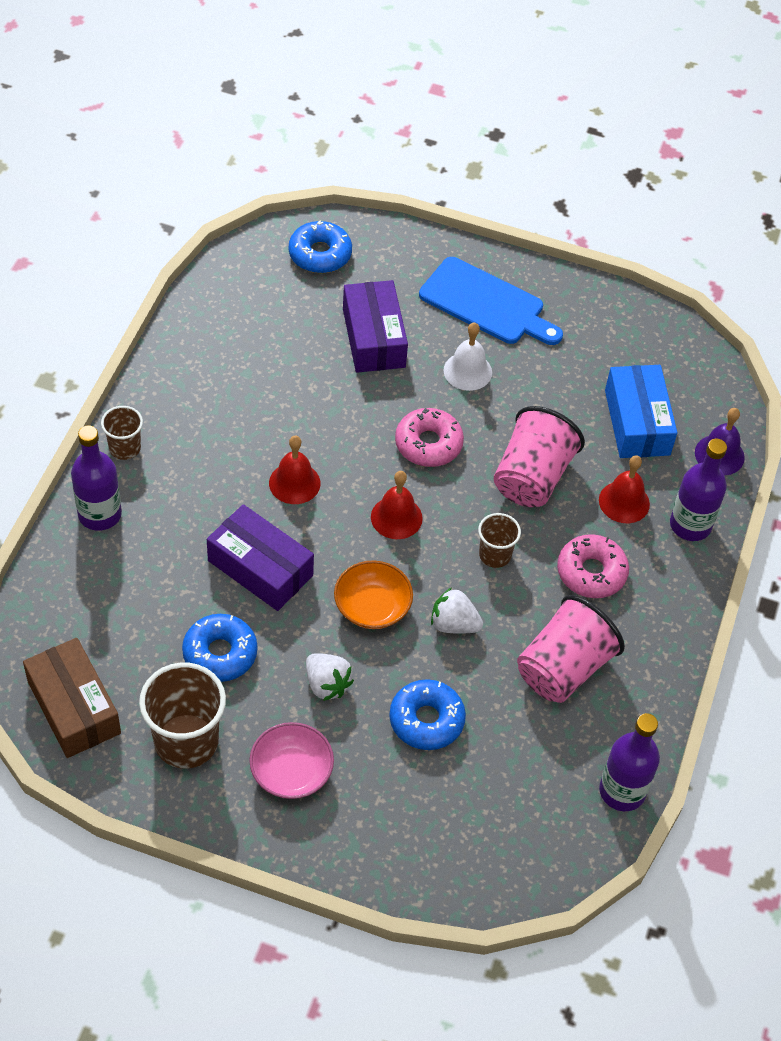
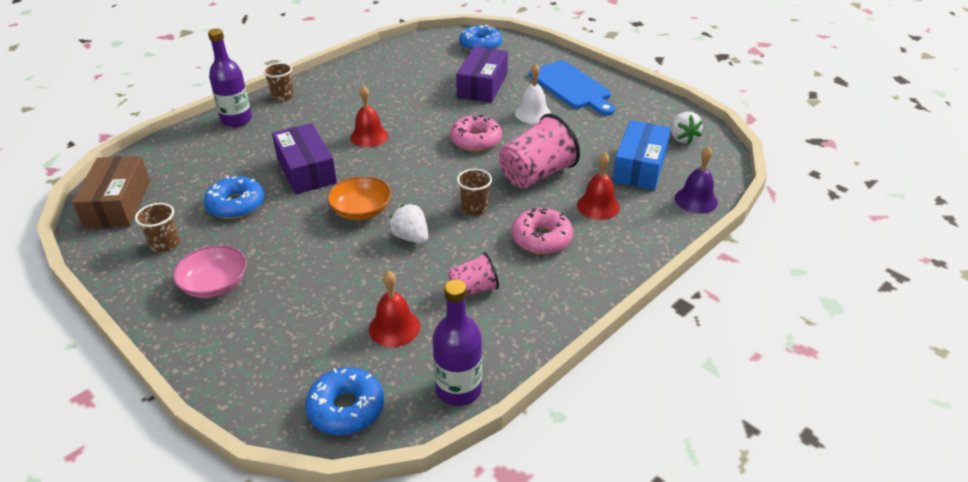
camera: 30 degrees right, 15 degrees down
(186, 741) = (165, 244): brown cup -> brown cup, size x0.55
(327, 684) = (289, 243): white strawberry -> white strawberry (682, 138)
(396, 517) = (421, 170): red bell -> red bell (394, 327)
(426, 720) = (340, 287): blue donut -> blue donut (346, 408)
(563, 668) = (473, 289): pink cup -> pink cup, size x0.55
(690, 525) = (644, 233): purple bottle -> none

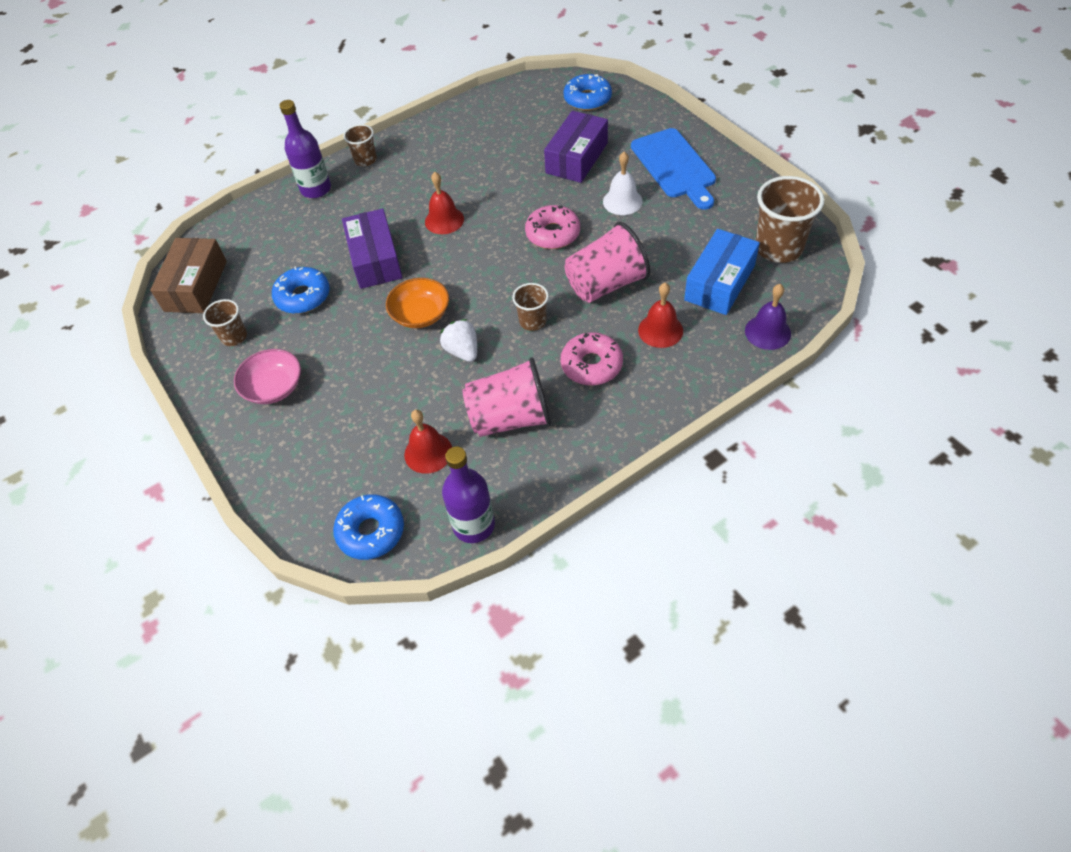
camera: 15 degrees right, 15 degrees up
(473, 289) = (510, 418): pink cup -> pink cup, size x1.82
(682, 138) = (778, 248): white strawberry -> brown cup

